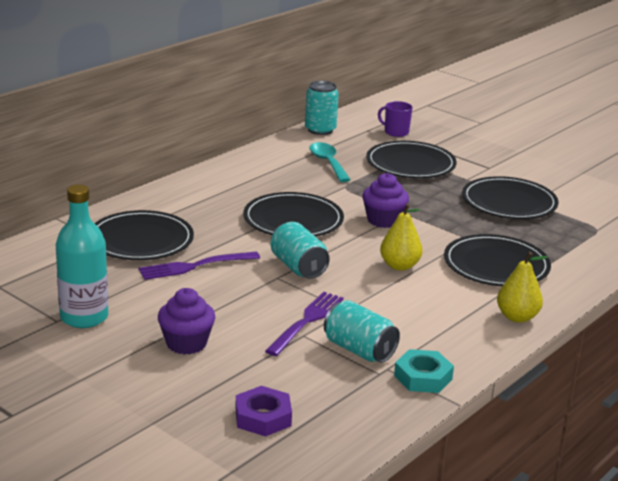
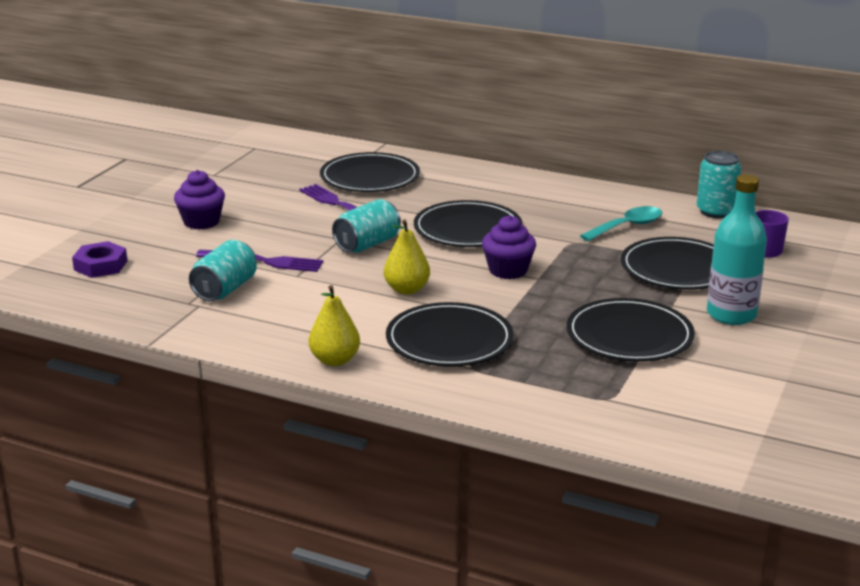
camera: 75 degrees right, 0 degrees up
(84, 317) = (223, 182): turquoise bottle -> turquoise bottle (731, 315)
(423, 377) = (190, 323): turquoise nut -> none

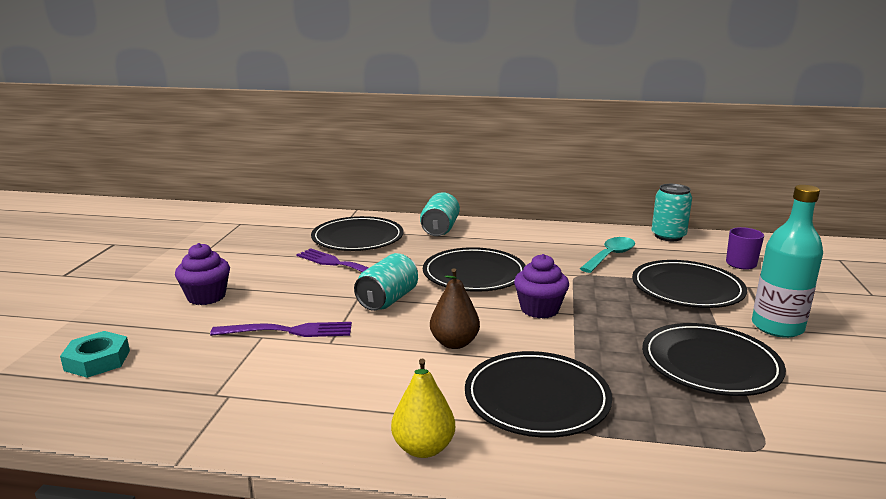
camera: 15 degrees left, 5 degrees down
(100, 265) = (97, 360): purple nut -> turquoise nut
(225, 289) = (254, 371): turquoise can -> turquoise can (440, 229)
(406, 289) = (454, 343): yellow pear -> brown pear

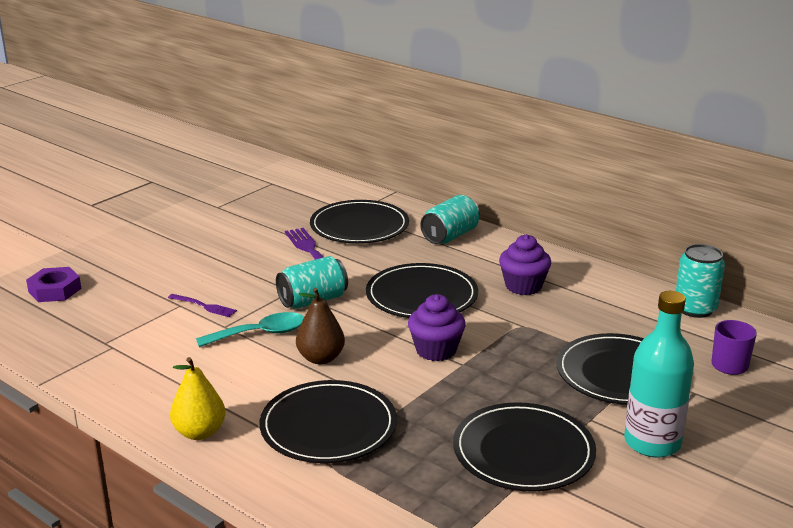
camera: 30 degrees right, 5 degrees up
(97, 360) = (55, 290): turquoise nut -> purple nut
(206, 297) = (174, 255): purple cupcake -> purple cupcake (523, 286)
(288, 331) = (204, 306): purple fork -> purple fork, size x0.60
(610, 256) = (589, 315): turquoise spoon -> turquoise spoon (260, 334)

